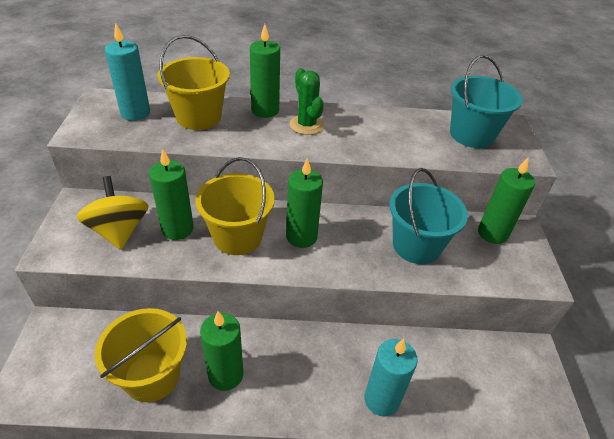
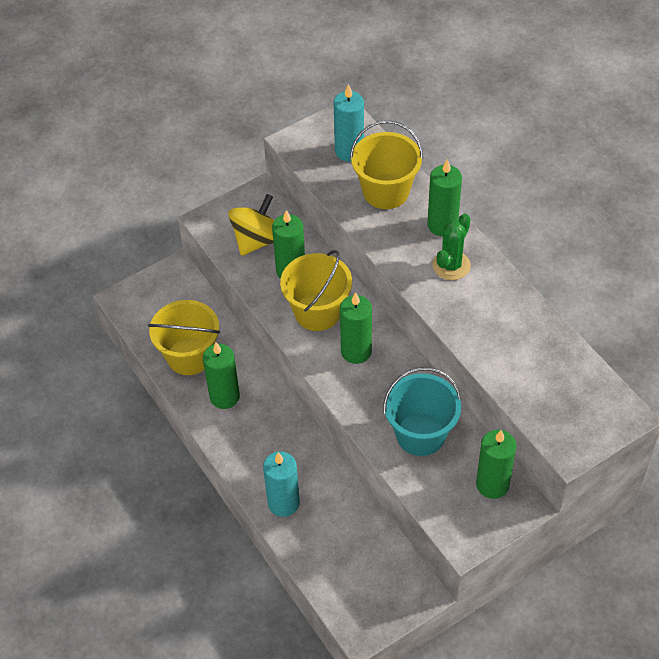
camera: 60 degrees right, 10 degrees up
(471, 135) = (568, 391): turquoise bucket -> none

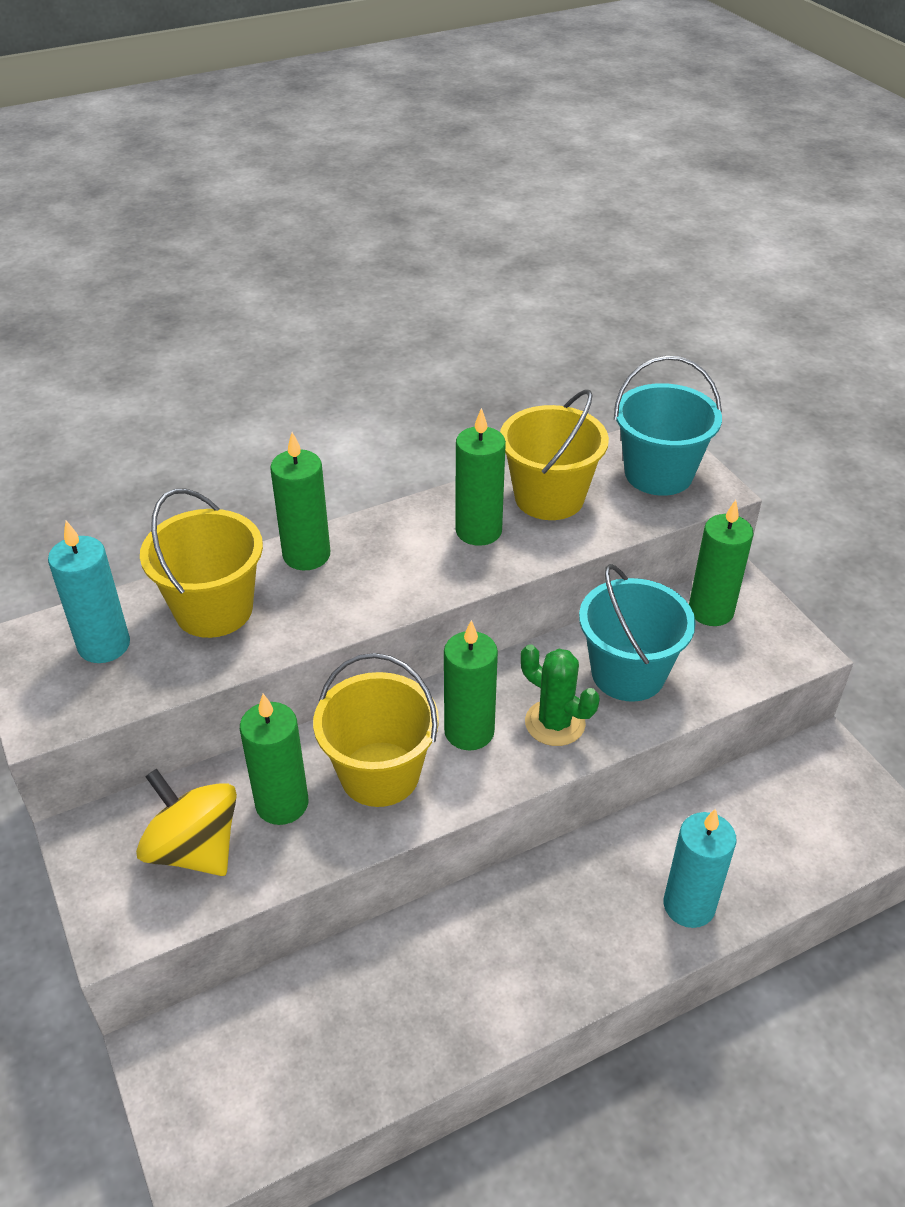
camera: 85 degrees left, 10 degrees down
(189, 356) = (371, 1036): yellow bucket -> yellow bucket (549, 497)
(224, 396) = (471, 980): green candle -> green candle (478, 531)
(451, 265) = (387, 555): green cactus -> green cactus (555, 723)
(578, 414) = (658, 474): none -> turquoise bucket

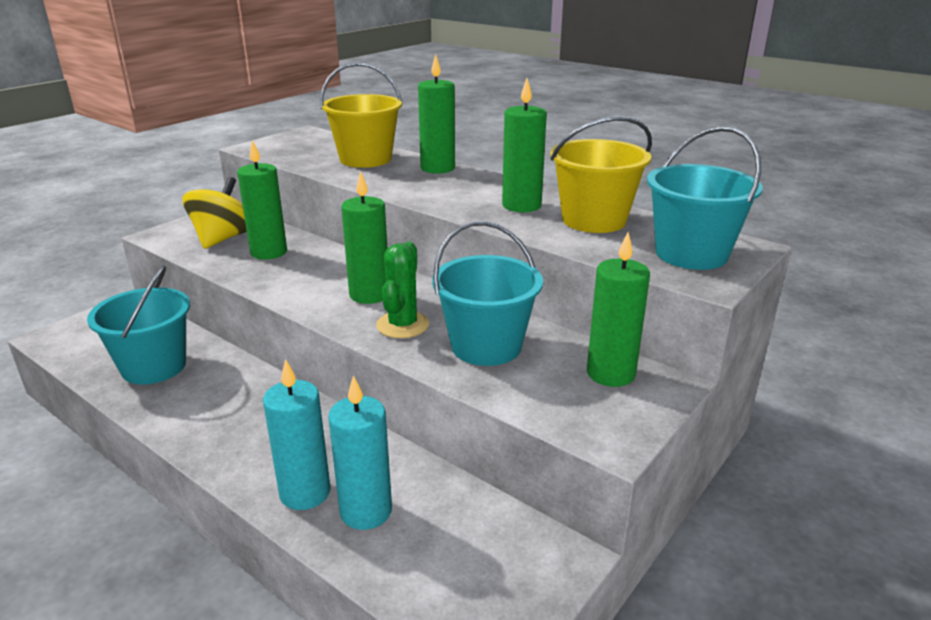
camera: 65 degrees right, 15 degrees down
(104, 645) = (316, 145): turquoise candle -> turquoise candle (366, 511)
(370, 1023) = (154, 366): none -> turquoise bucket
(380, 774) = (310, 274): yellow bucket -> none

